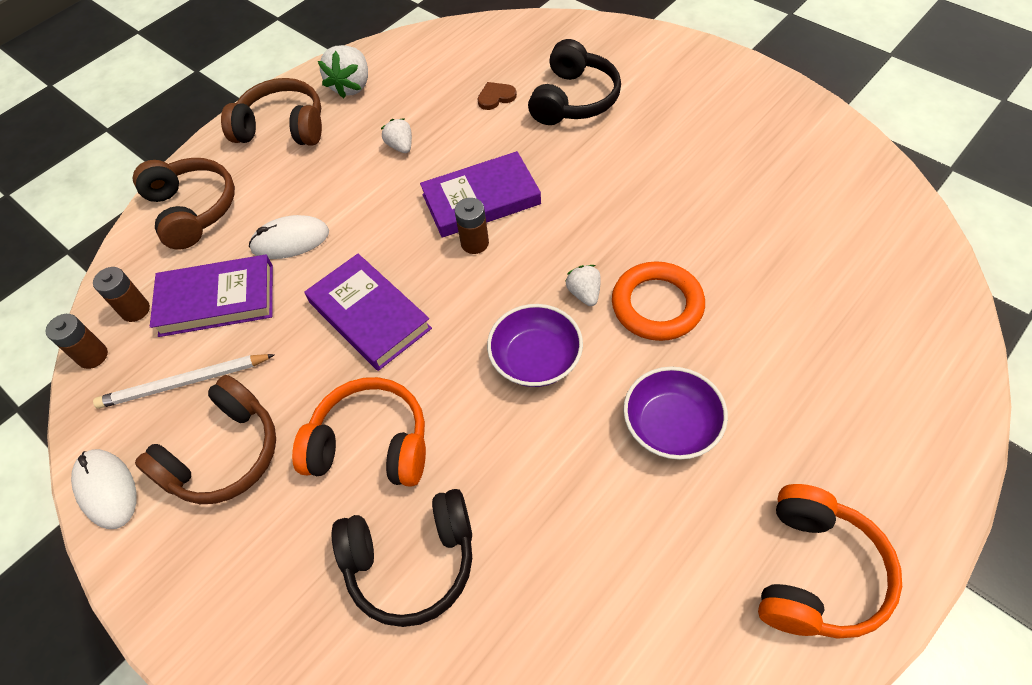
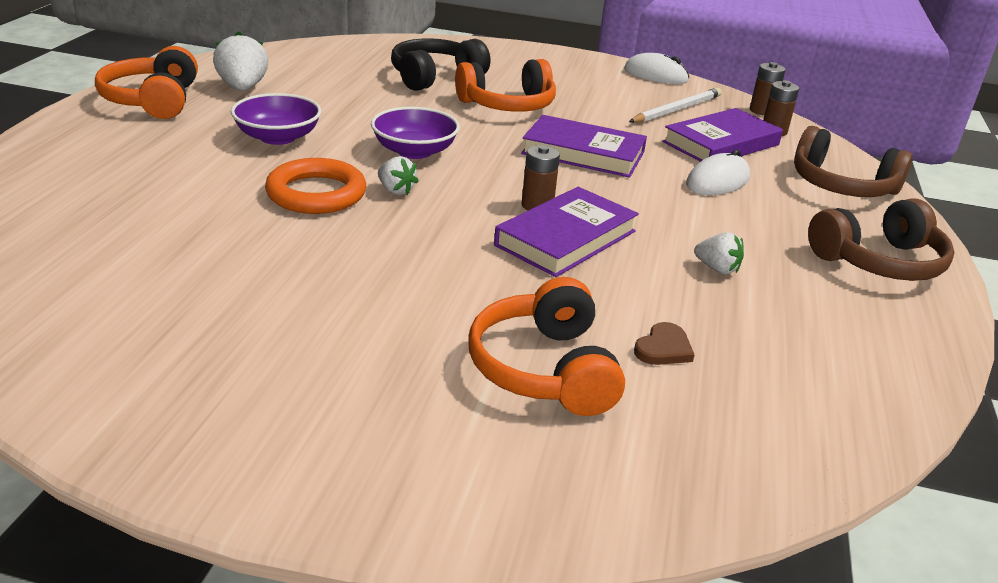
camera: 145 degrees right, 25 degrees down
(224, 454) = (603, 91): brown headphones -> none
(351, 86) = (876, 322): white strawberry -> white strawberry (243, 88)
(574, 99) = (544, 369): black headphones -> orange headphones

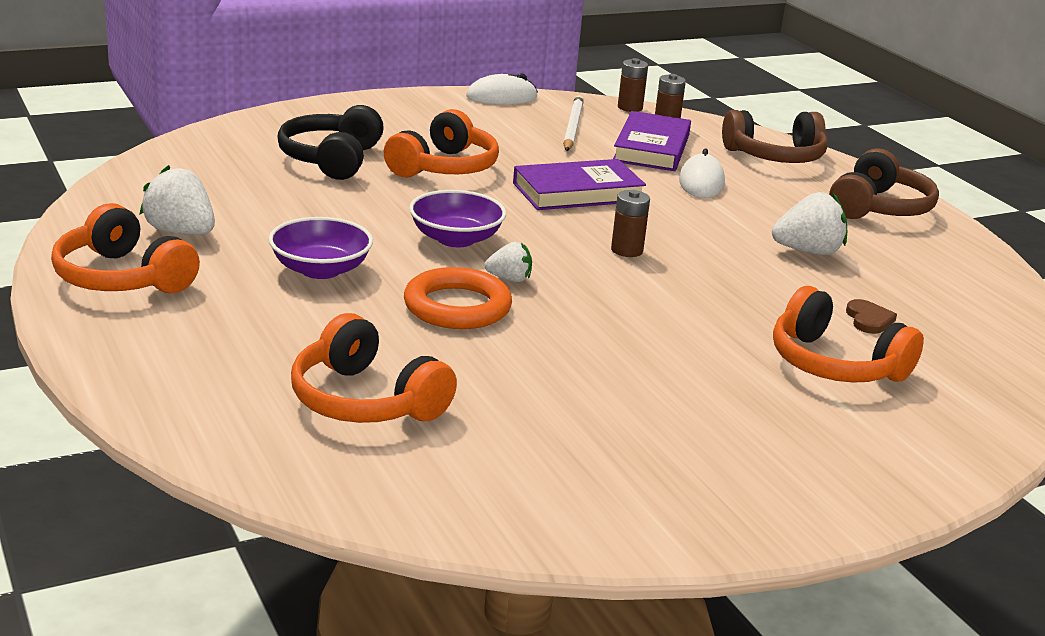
camera: 40 degrees left, 5 degrees down
(121, 226) = (365, 401): none -> orange headphones
(566, 238) = (689, 268): purple book -> none
(717, 269) = (808, 251): white strawberry -> white strawberry, size x1.69

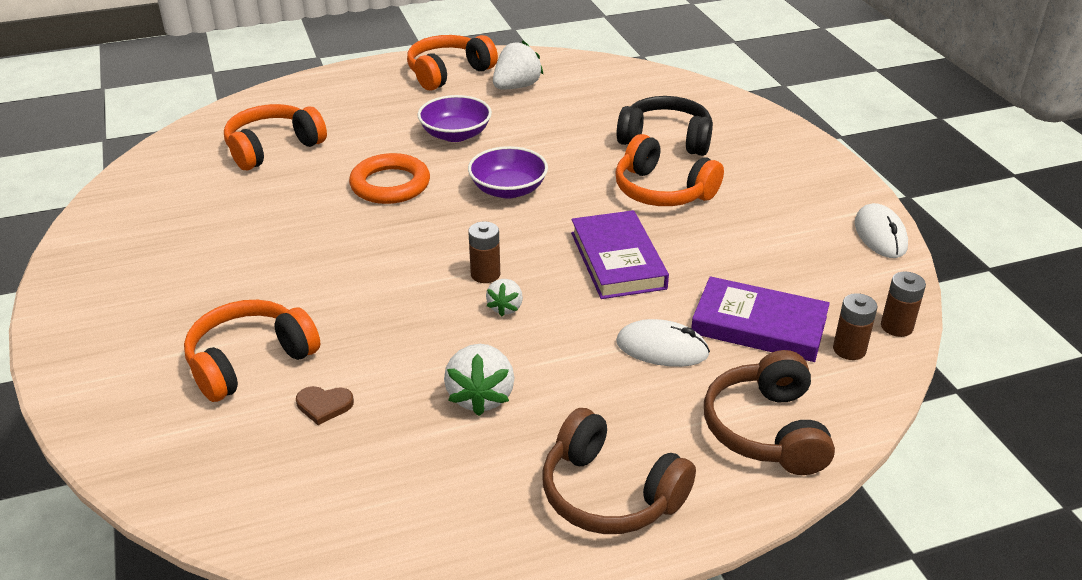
camera: 100 degrees right, 10 degrees up
(509, 279) = (433, 209): white strawberry -> white strawberry (505, 308)
(572, 127) = (805, 275): white pencil -> none

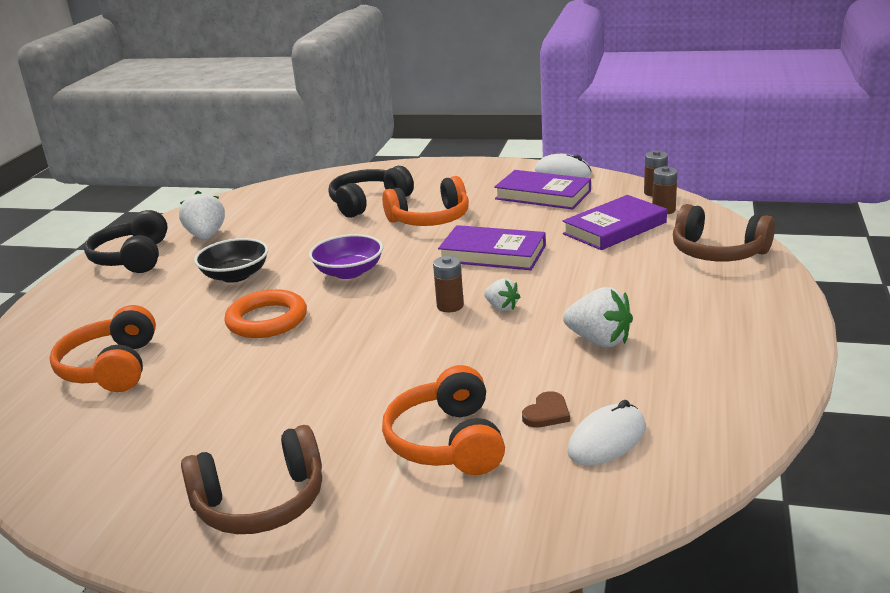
camera: 55 degrees left, 10 degrees down
(448, 73) = (133, 258): orange headphones -> black headphones
(455, 134) = (235, 275): purple bowl -> black bowl
(609, 494) = (741, 316): brown headphones -> brown headphones (261, 502)
(662, 348) = (608, 263): white mouse -> white mouse (606, 440)
(798, 242) = (543, 195): none -> purple book

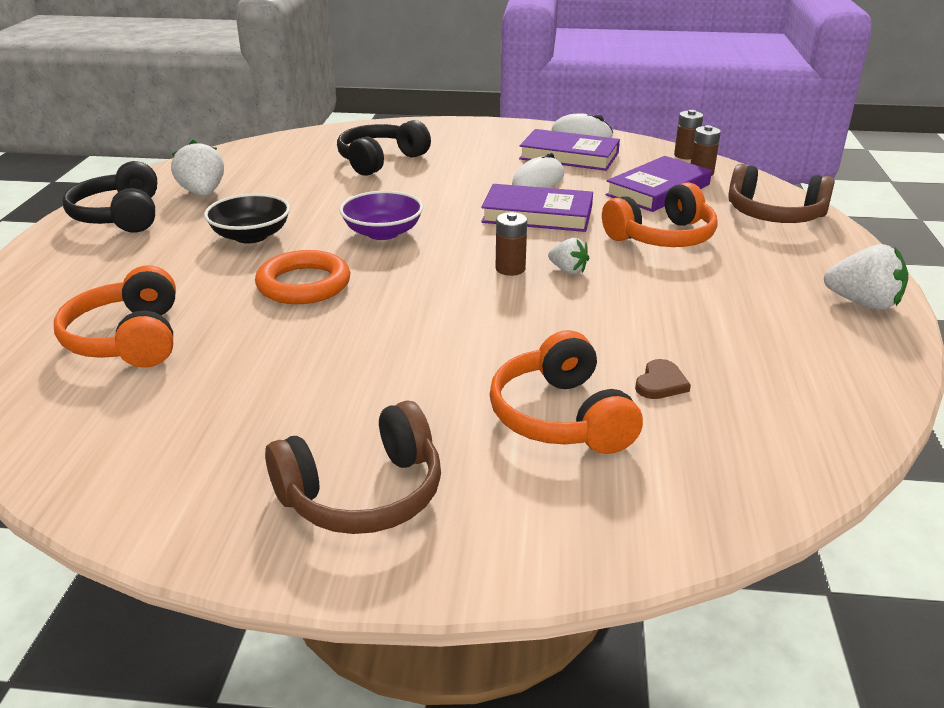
camera: 10 degrees left, 5 degrees up
(430, 219) = (455, 179): orange headphones -> orange headphones (662, 237)
(599, 340) = (687, 305): white strawberry -> white strawberry (863, 303)
(606, 440) = (737, 411): white mouse -> white mouse (538, 180)

